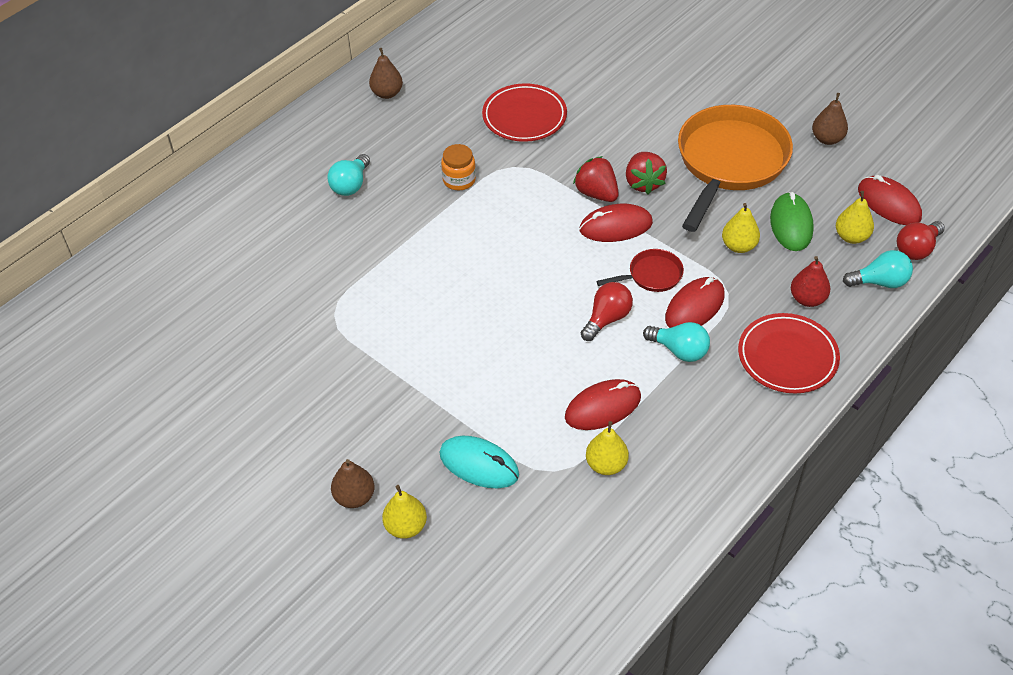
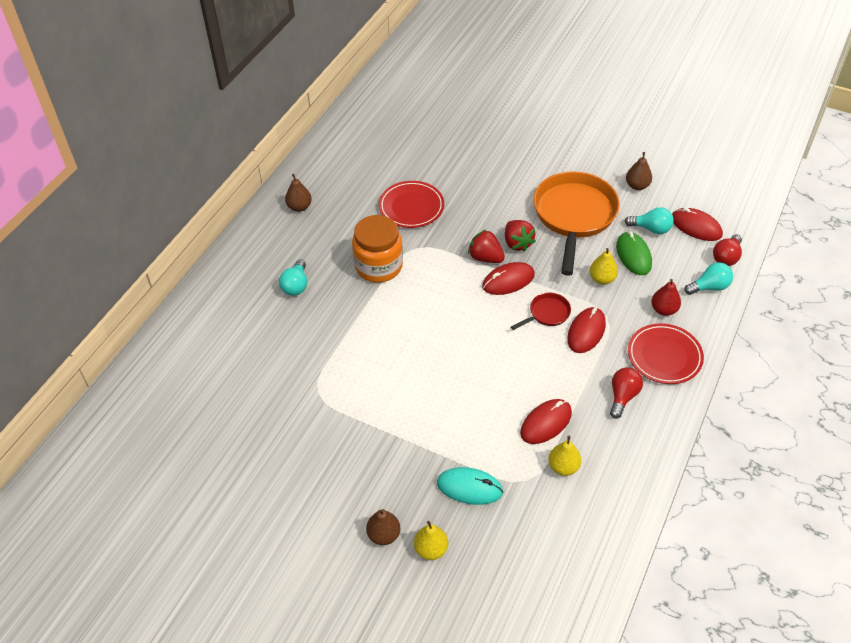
camera: 15 degrees left, 0 degrees up
(459, 180) = (378, 266): orange jar -> orange jar, size x1.87
(607, 319) = (526, 354): red light bulb -> red light bulb (623, 396)
(679, 350) = (586, 367): turquoise light bulb -> turquoise light bulb (651, 229)
(851, 237) = (678, 256): yellow pear -> none

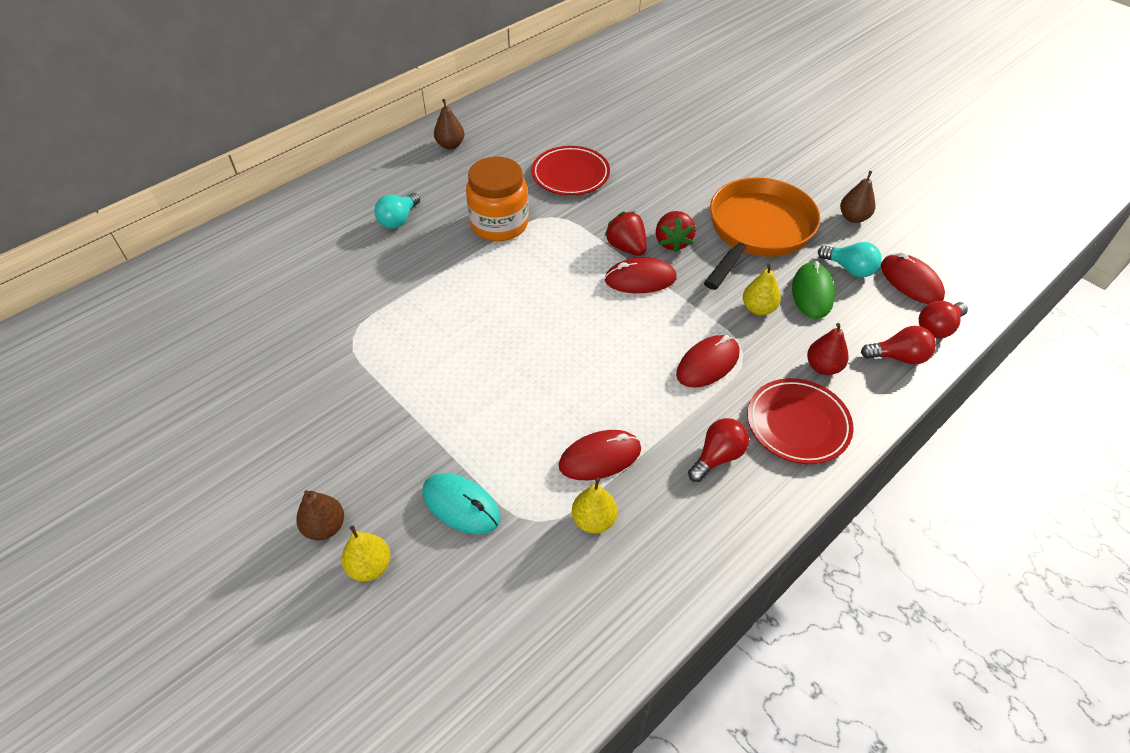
camera: 20 degrees right, 0 degrees up
(547, 313) = (668, 329): red pan -> none
(709, 287) = (898, 357): turquoise light bulb -> red light bulb

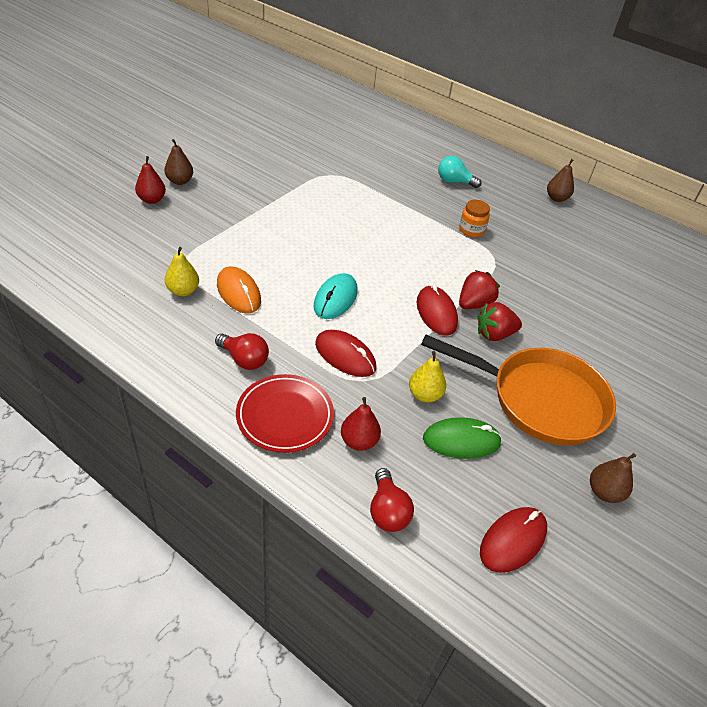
camera: 75 degrees right, 5 degrees down
(370, 566) = (152, 200): yellow pear -> red pear
(461, 505) = (195, 231): turquoise mouse -> turquoise mouse (335, 299)
(499, 224) = (471, 230): orange jar -> orange jar, size x0.54
(570, 174) = (556, 267): red plate -> none
(600, 457) = (238, 292): red mouse -> orange mouse
(849, 269) = (511, 479): turquoise light bulb -> none
(937, 328) = (443, 558): red light bulb -> none

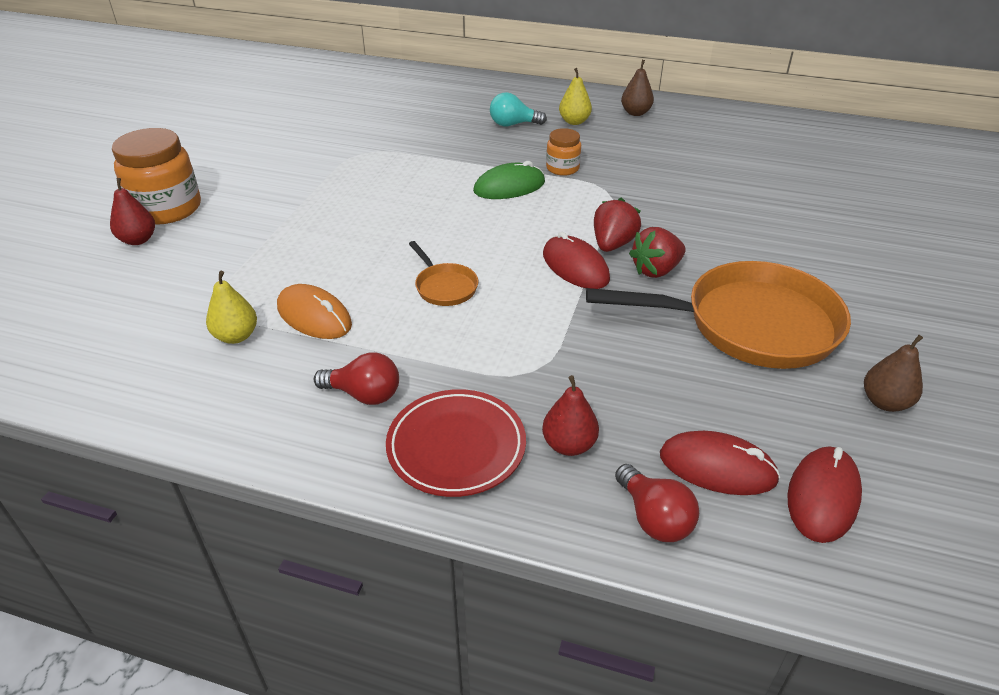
camera: 15 degrees left, 5 degrees down
(180, 181) = (167, 209): brown pear -> orange jar
(335, 299) = (444, 287): turquoise mouse -> orange pan
(345, 356) = (493, 349): red mouse -> red mouse (717, 467)
(424, 395) = (616, 362): yellow pear -> yellow pear (574, 121)
(461, 441) = (691, 401): green mouse -> green mouse (509, 187)

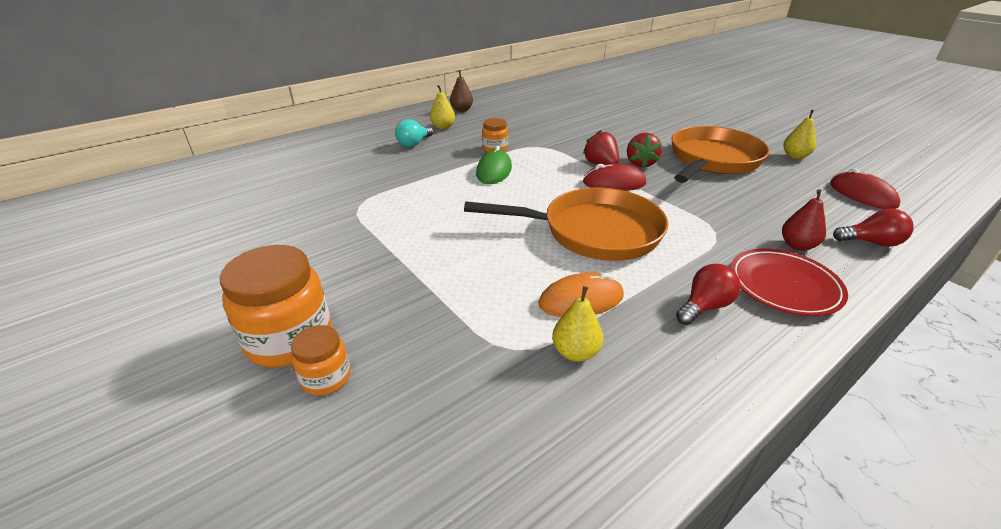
camera: 55 degrees left, 5 degrees down
(138, 240) = (326, 378): red pear -> orange jar
(444, 287) = (593, 232): orange pan -> orange pan, size x2.28
(717, 467) = (832, 211): red mouse -> none
(885, 402) = (795, 156): brown pear -> yellow pear

